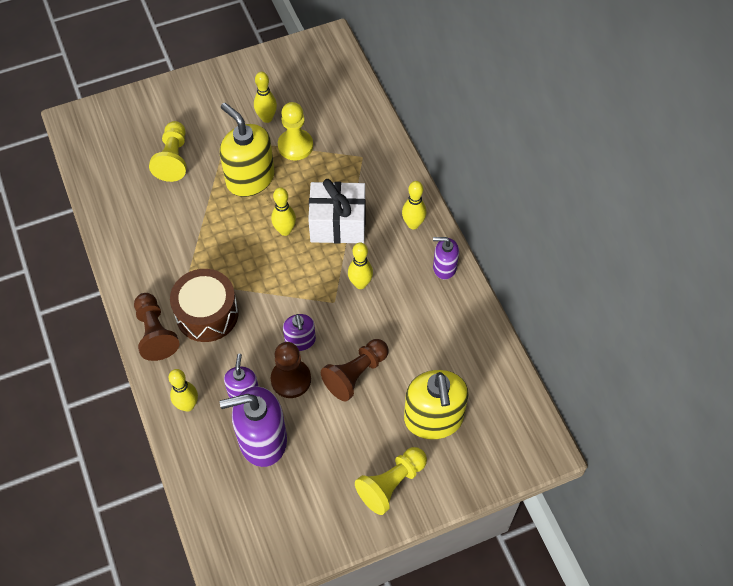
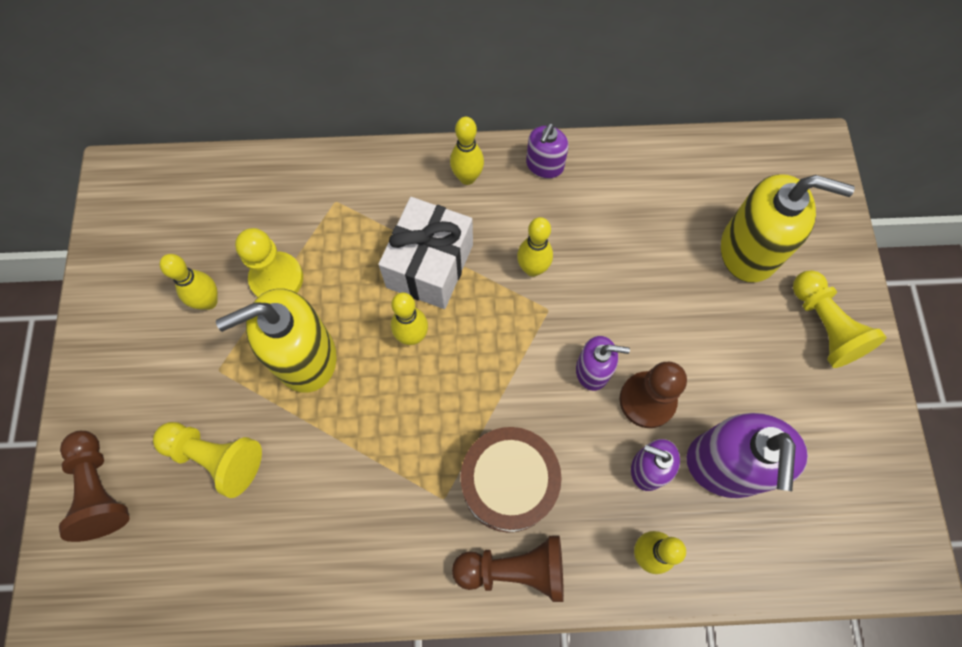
camera: 70 degrees left, 10 degrees up
(355, 374) = (663, 318): brown pawn -> brown pawn (100, 489)

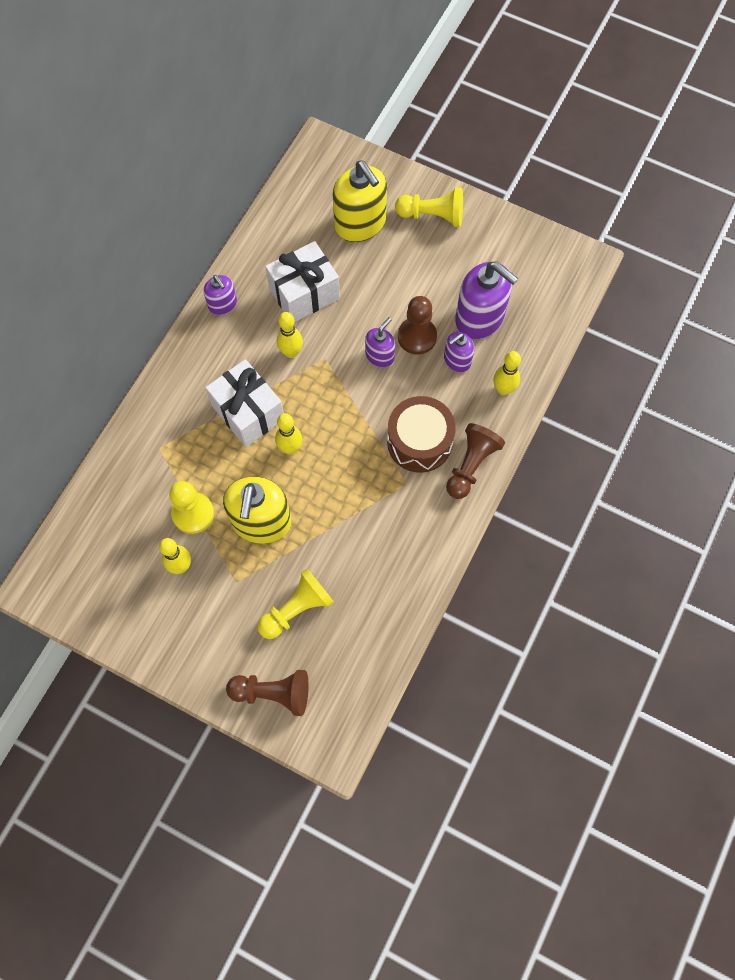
camera: 60 degrees left, 0 degrees up
(467, 177) = (199, 356): yellow bowling pin -> none
(615, 240) = (304, 293): none -> white gift
(749, 250) = (360, 223): yellow soap dispenser -> yellow soap dispenser turned 105 degrees clockwise

